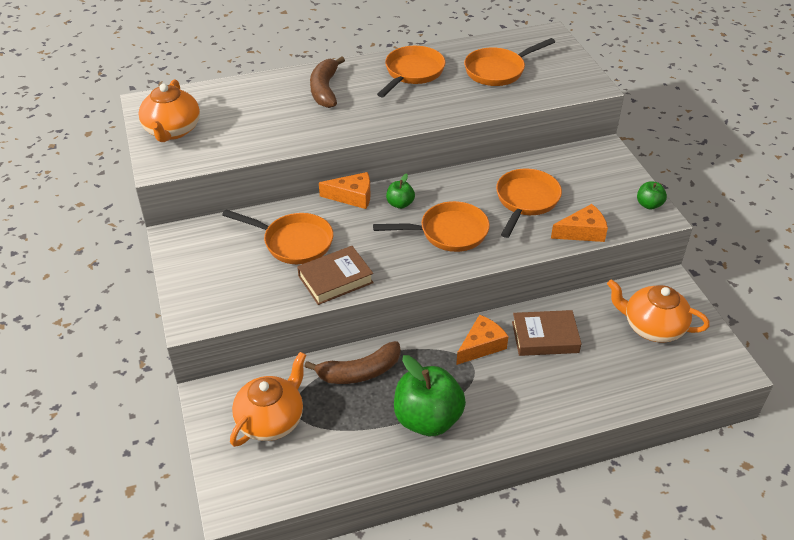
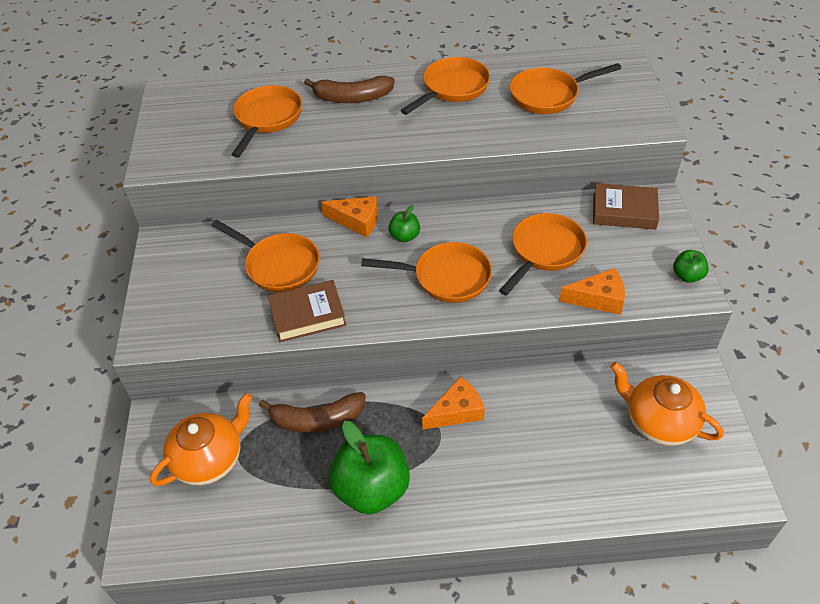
camera: 15 degrees right, 5 degrees up
(172, 131) = (181, 127): orange teapot -> none
(252, 115) = (267, 119): none -> orange pan
(325, 90) = (352, 98): brown banana -> brown banana turned 105 degrees counterclockwise
(545, 337) = (531, 413): brown book -> brown book (624, 211)

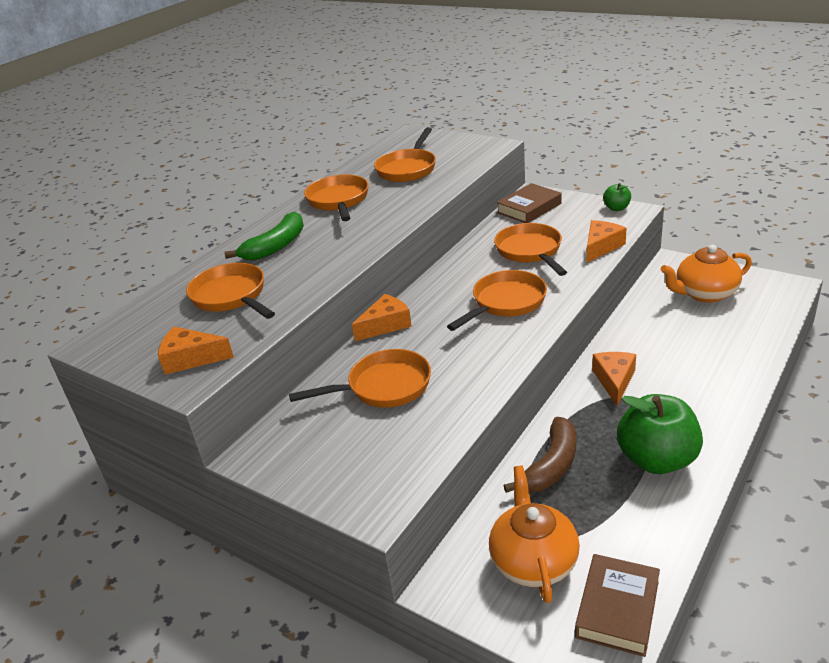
camera: 50 degrees left, 15 degrees down
(181, 148) = (191, 359): none -> orange cheese
(307, 315) = (465, 389): brown book -> brown book (617, 609)
(352, 98) = (276, 246): brown banana -> green banana
(404, 236) = (435, 307): green apple -> none

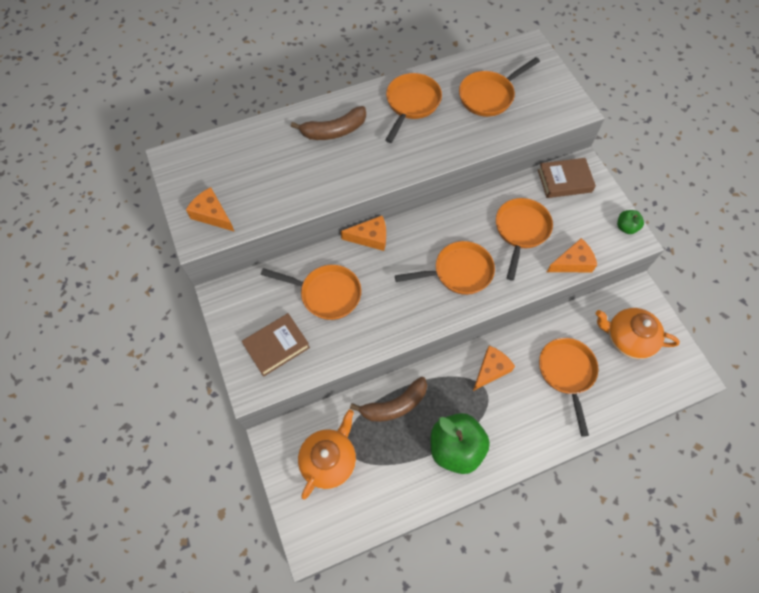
camera: 30 degrees right, 30 degrees up
(231, 296) = (272, 168): orange pan -> orange pan (567, 373)
(276, 246) = (334, 131): green banana -> brown banana
(617, 609) = (343, 522): brown book -> brown book (276, 346)

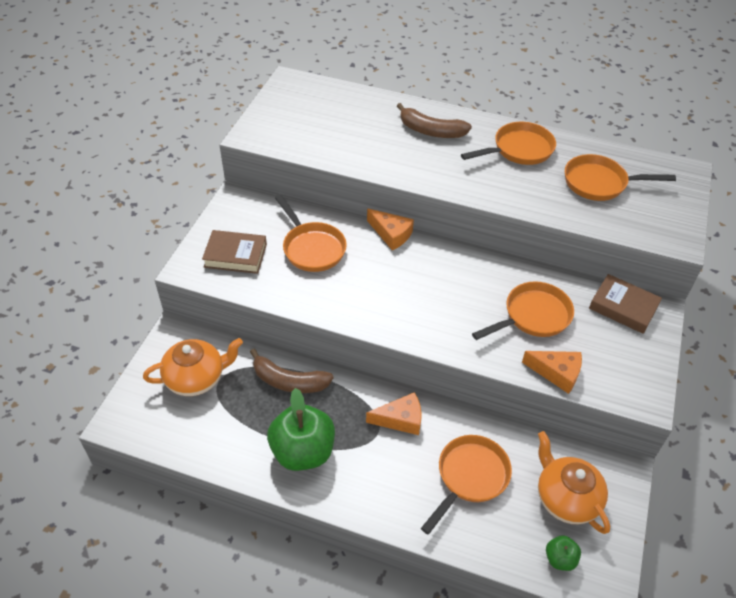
camera: 40 degrees right, 15 degrees down
(212, 215) = (276, 128): orange cheese -> none
(458, 272) = (438, 307): orange pan -> none
(626, 227) = (648, 384): green apple -> green apple (560, 559)

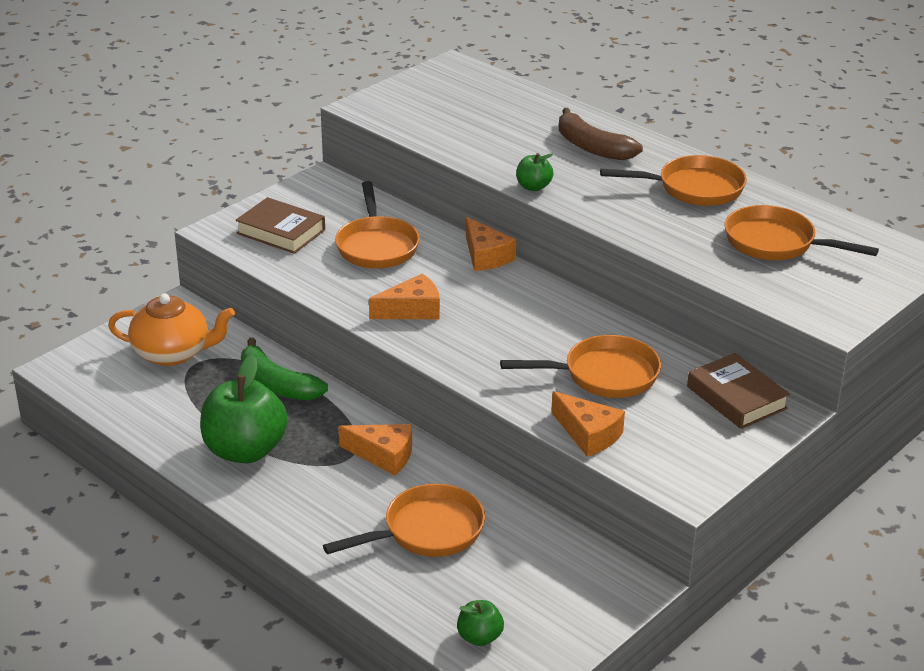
camera: 25 degrees right, 15 degrees down
(289, 381) = (277, 384): brown banana -> green banana
(373, 300) = (412, 310): none -> orange cheese
(417, 178) = (533, 187): none -> green apple
(566, 498) = (534, 587): orange teapot -> none

